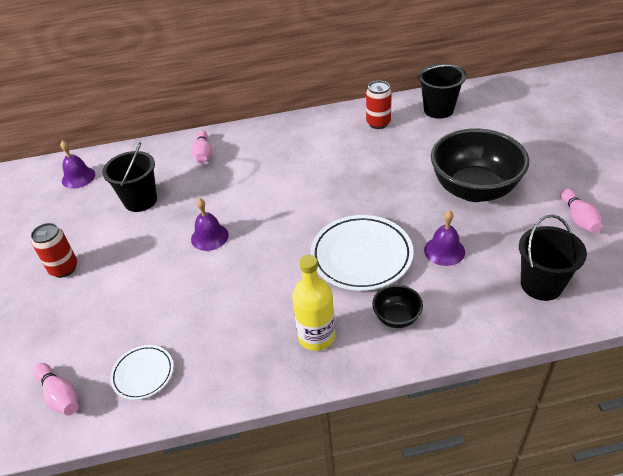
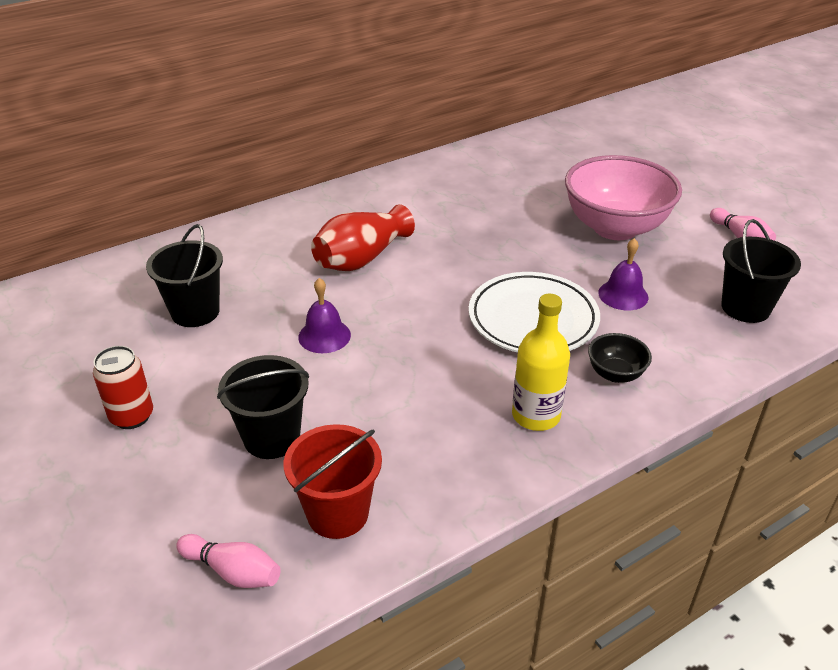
camera: 25 degrees left, 5 degrees down
(78, 177) = (78, 300): purple bell -> none
(143, 374) = (338, 513): white plate -> red bucket
(203, 154) = (251, 242): pink bowling pin -> none
(268, 180) = (361, 258): none -> red vase
(378, 123) = (460, 176): red can -> none
(438, 110) = (522, 152): black bucket -> black bucket (272, 438)
(474, 190) = (615, 228): black bowl -> pink bowl

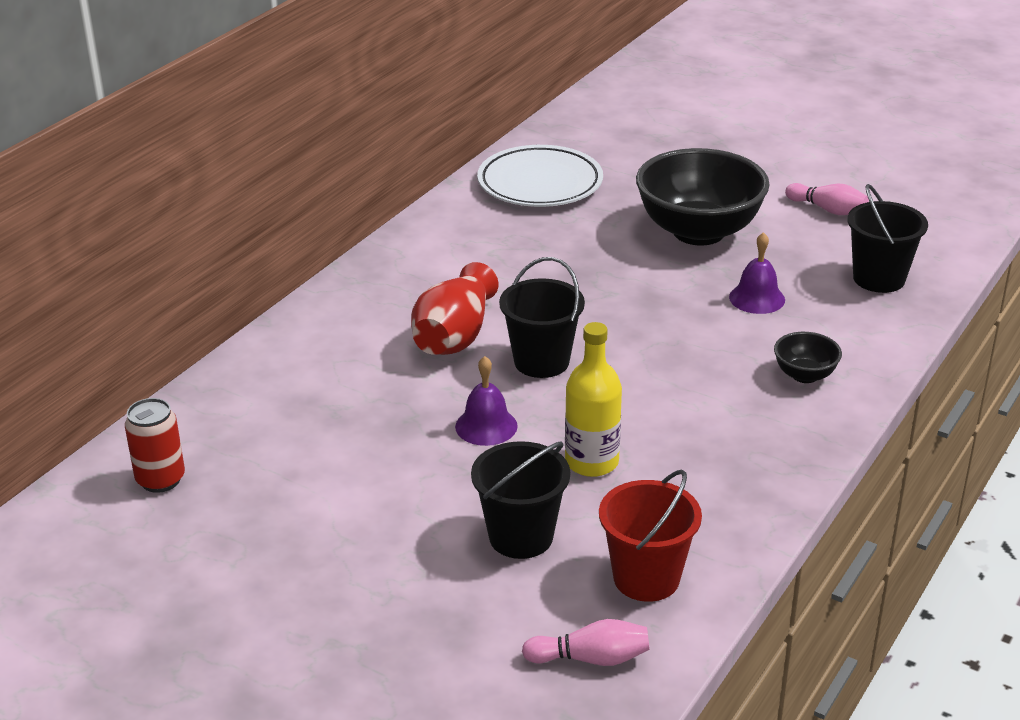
camera: 25 degrees left, 5 degrees down
(132, 416) = (350, 566): red can -> red can (160, 480)
(195, 312) = (317, 445): black bucket -> black bucket (541, 361)
(533, 319) = (687, 347): white plate -> white plate (540, 183)
(536, 415) = (760, 435): yellow bottle -> yellow bottle (591, 462)
(615, 228) = (698, 232): pink bowl -> black bowl

